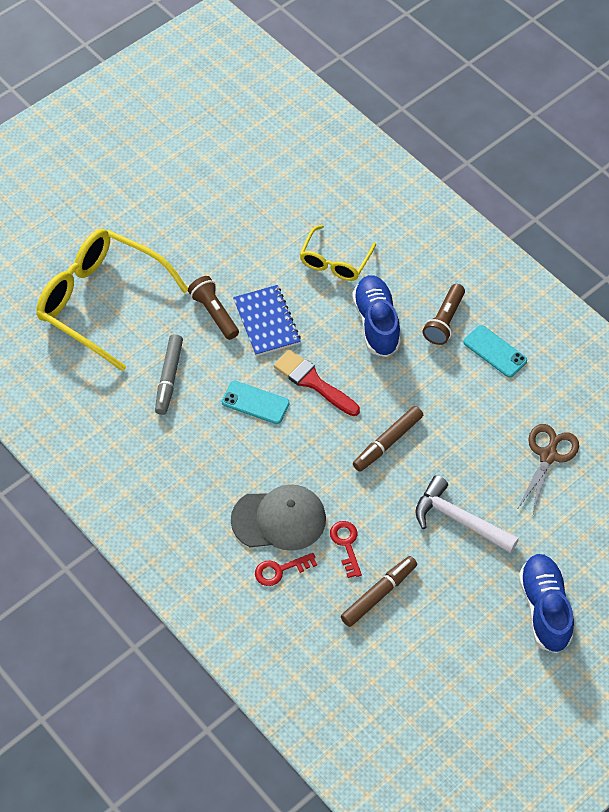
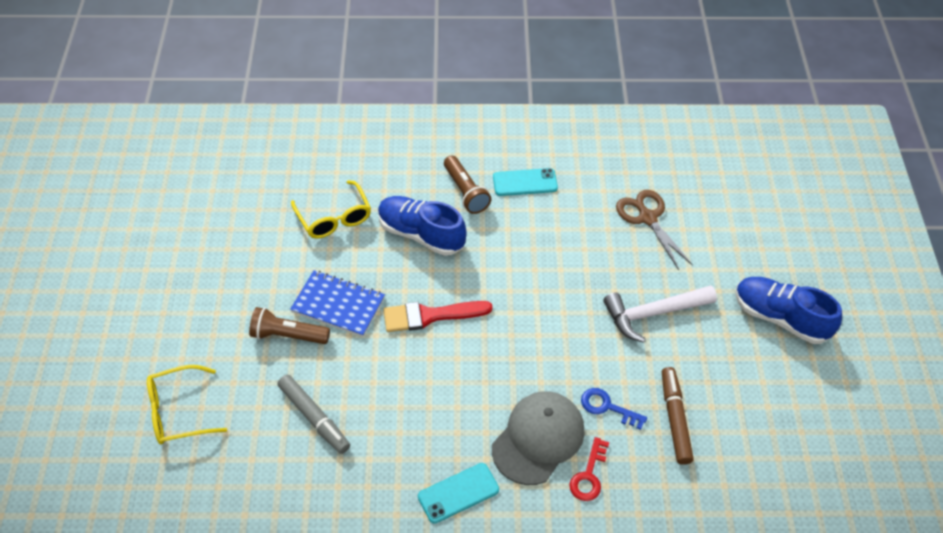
camera: 50 degrees left, 5 degrees down
(102, 302) = (179, 412): yellow glasses -> yellow glasses, size x0.54
(255, 402) = (407, 371): turquoise phone -> turquoise phone (458, 493)
(346, 544) = (607, 407): red key -> blue key
(387, 442) = (538, 308): brown marker -> none

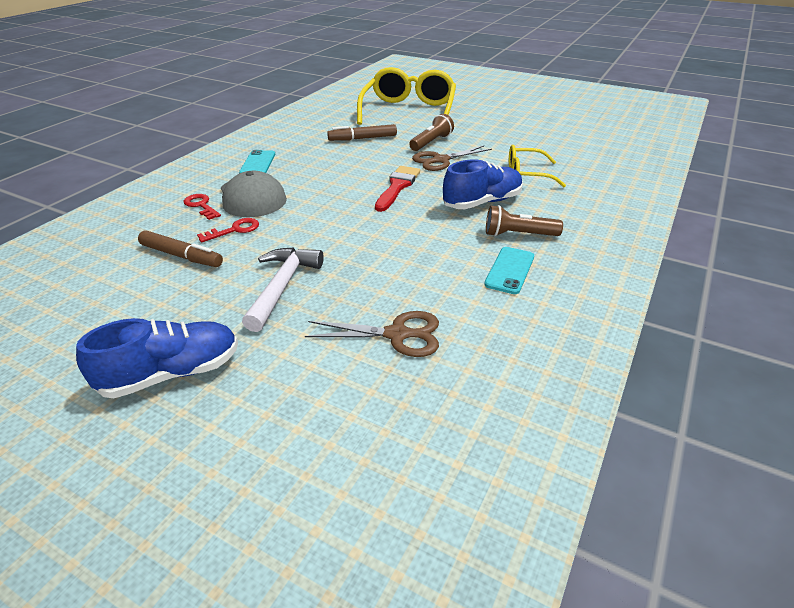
camera: 120 degrees right, 15 degrees down
(179, 412) = (408, 111): yellow glasses -> yellow glasses, size x1.87
(314, 418) = (362, 138): grey marker -> brown marker
(338, 305) = (440, 160): blue notebook -> brown scissors
(607, 407) = (234, 230): blue key -> red key

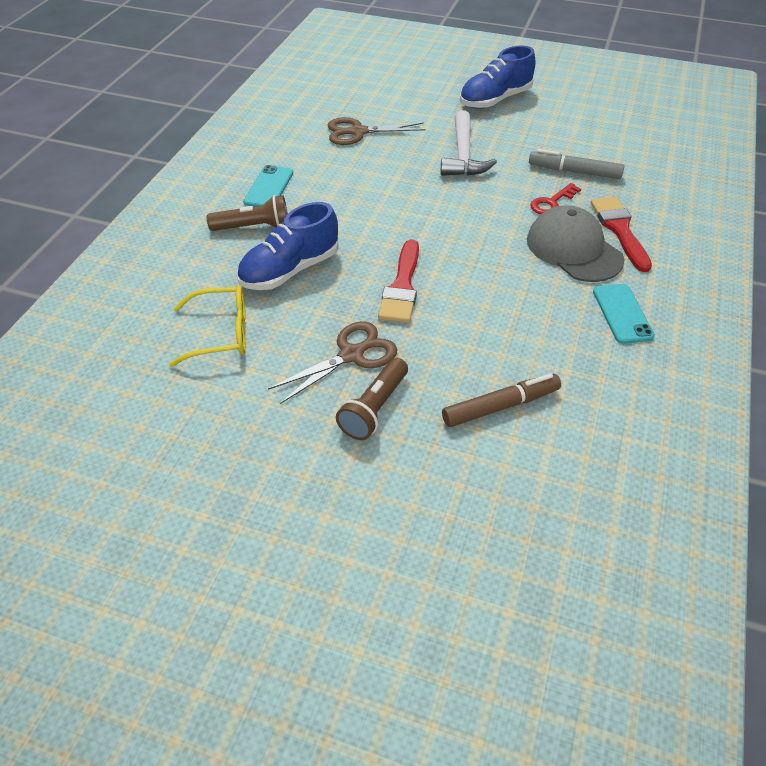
camera: 170 degrees right, 10 degrees up
(181, 256) = (574, 171): brown marker -> grey marker
(201, 206) = (619, 229): red key -> red brush
(408, 111) = (448, 543): yellow glasses -> none

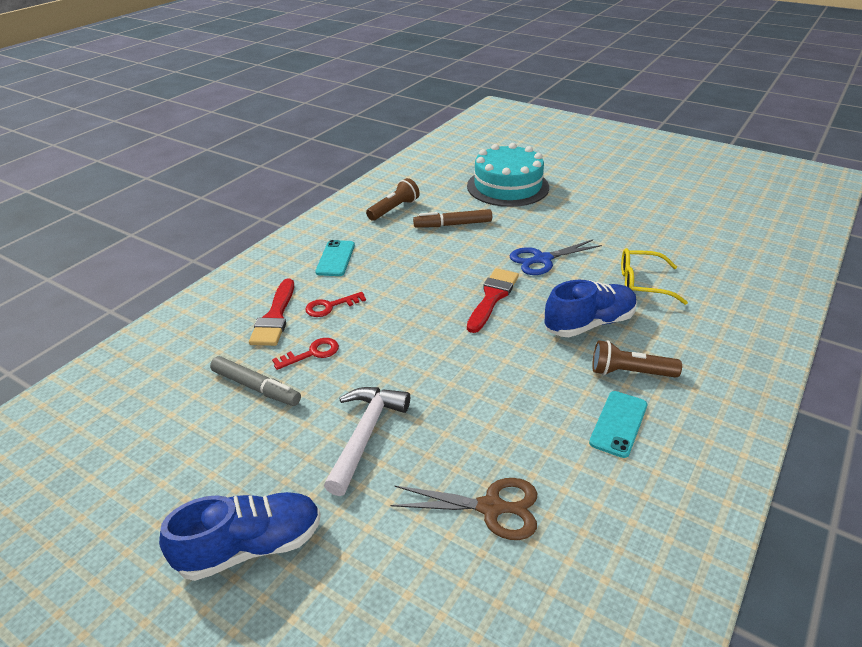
camera: 165 degrees left, 10 degrees down
(351, 355) = (542, 259): brown scissors -> blue scissors
(374, 408) = (532, 232): brown flashlight -> brown flashlight (394, 209)
(443, 538) = (507, 186): none -> turquoise cake
(573, 249) = (330, 306): grey cap -> red key

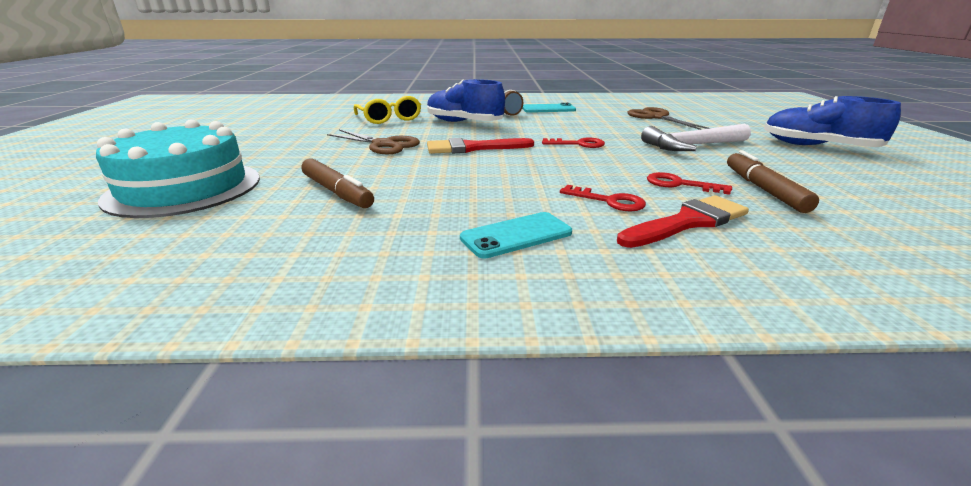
camera: 125 degrees left, 10 degrees down
(256, 387) = (763, 189): grey marker -> brown marker
(394, 209) = (310, 244): brown flashlight -> none
(447, 360) = (578, 144): none -> red key
(542, 259) = (383, 145): blue scissors -> brown scissors

